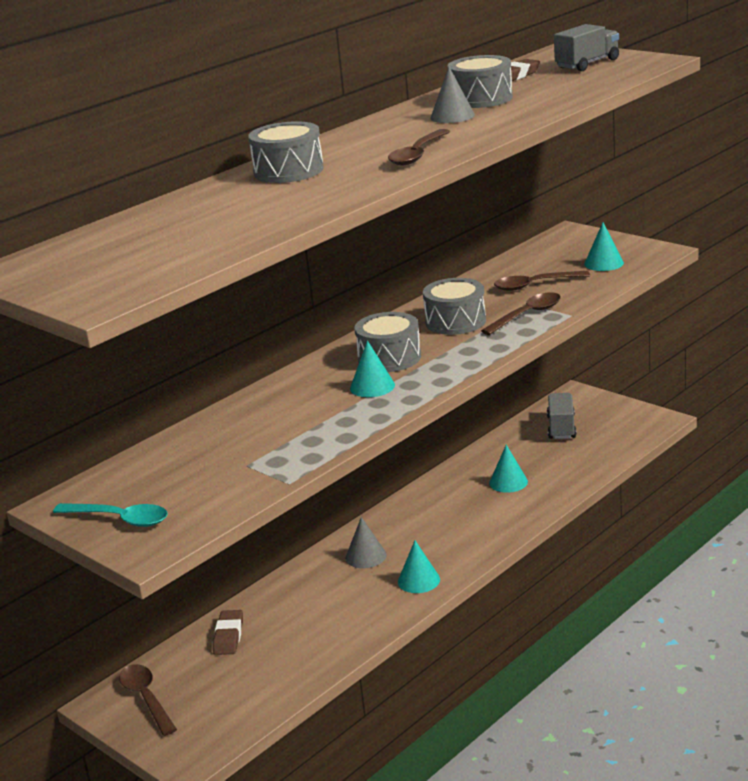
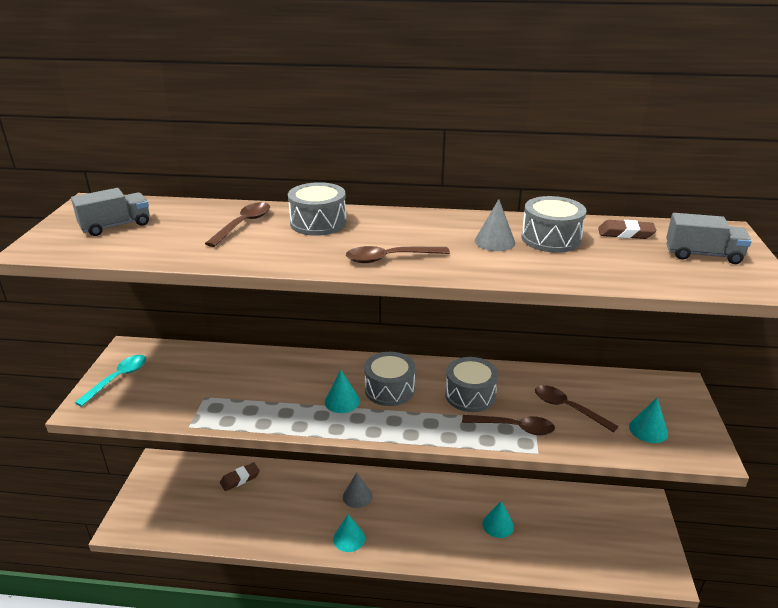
camera: 50 degrees right, 5 degrees up
(119, 519) = (118, 379): turquoise spoon -> turquoise spoon turned 135 degrees counterclockwise
(146, 698) = (167, 477): brown spoon -> brown spoon (243, 224)
(561, 427) = (594, 518): grey truck -> grey truck (116, 226)

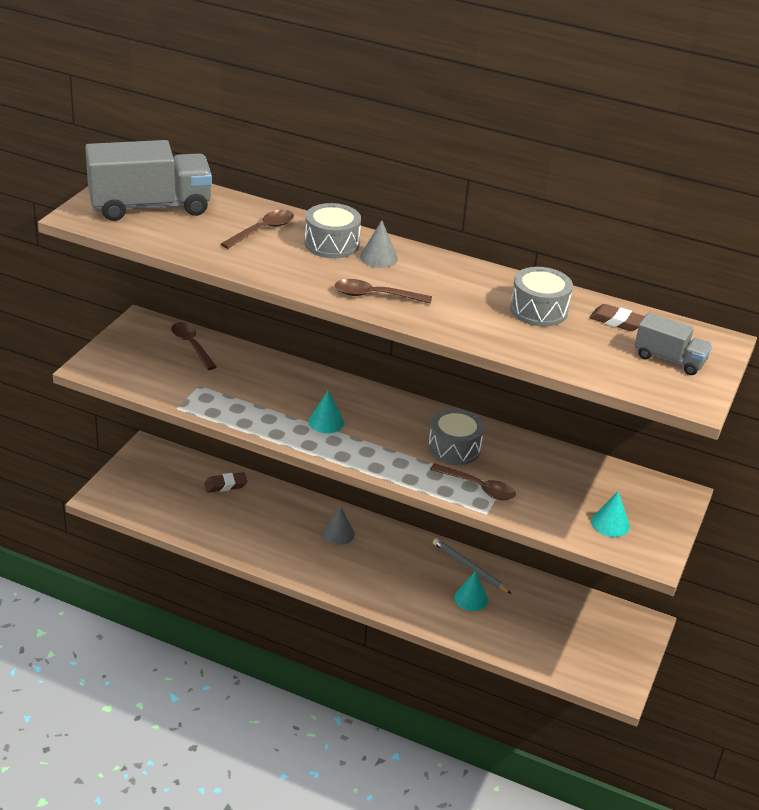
camera: 15 degrees right, 5 degrees up
(116, 226) = (150, 207): grey truck -> grey truck, size x1.90
(118, 379) = (125, 348): turquoise spoon -> none
(349, 538) = (313, 568): turquoise cone -> none
(389, 389) = (377, 423): grey drum -> none
(481, 495) = (469, 568): none -> grey pencil
(494, 241) = (483, 301): grey cone -> grey cone (378, 257)
(568, 408) = (544, 485): brown spoon -> brown spoon (191, 345)

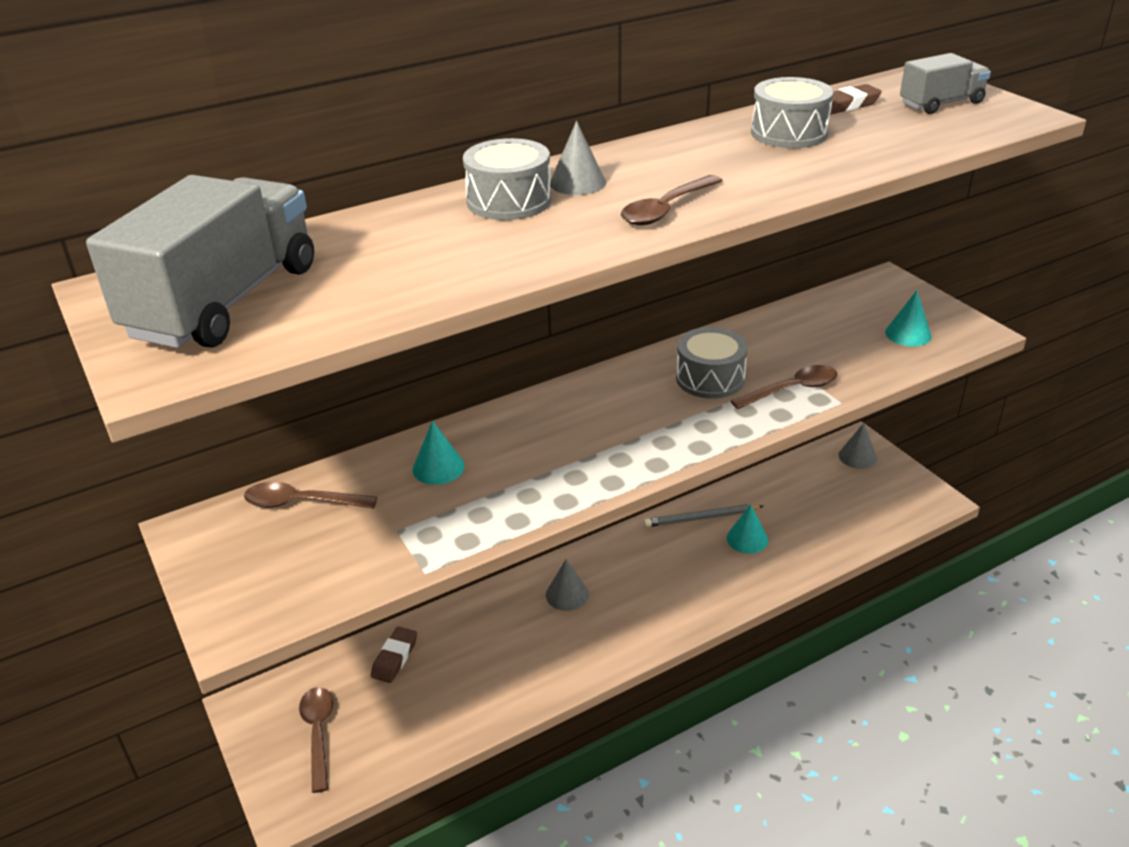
camera: 50 degrees left, 0 degrees up
(263, 230) = (414, 235): brown spoon -> brown spoon (318, 734)
(326, 422) = (580, 451): turquoise cone -> turquoise cone (438, 468)
(626, 628) = (857, 456): none -> grey cone

